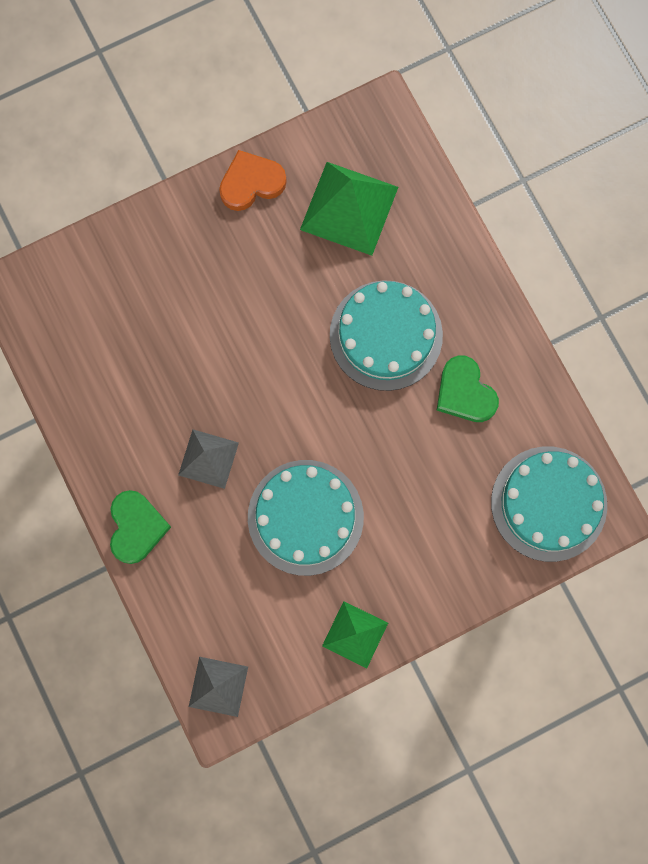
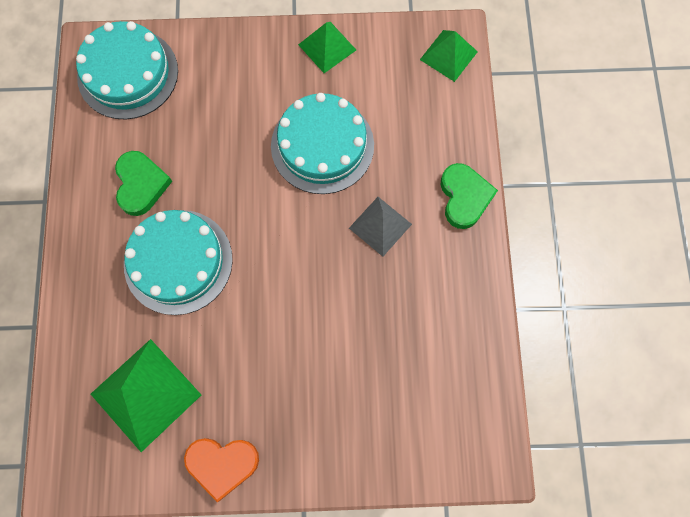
camera: 155 degrees left, 5 degrees down
(136, 527) = (464, 197): green heart -> green heart turned 150 degrees clockwise
(218, 686) = (448, 55): grey pyramid -> green pyramid

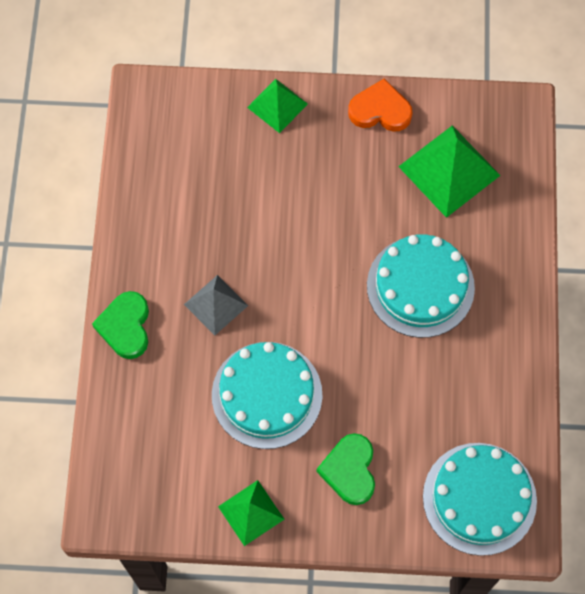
camera: 175 degrees left, 5 degrees down
(141, 184) = (460, 368): green heart -> green heart (349, 470)
(448, 55) = (113, 490): green pyramid -> green pyramid (277, 105)

